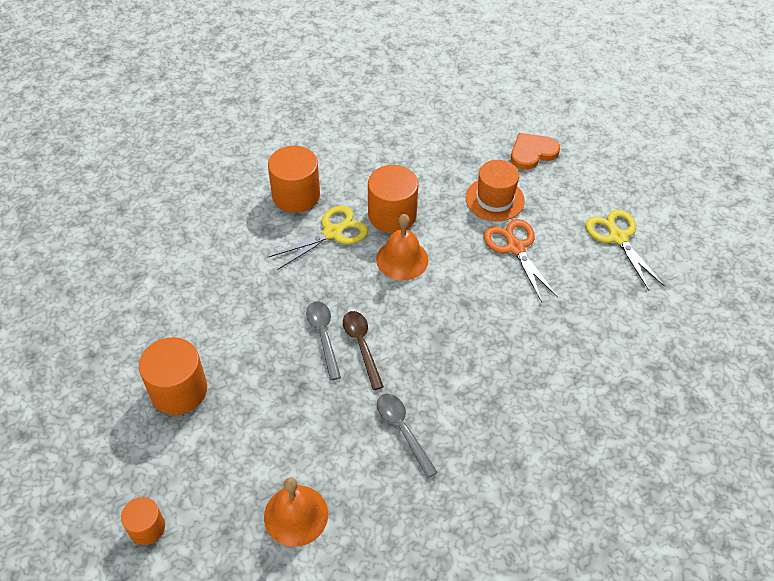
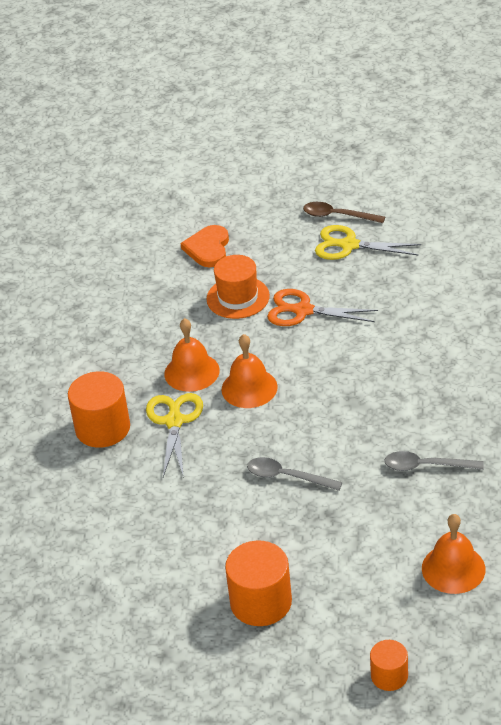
camera: 50 degrees left, 10 degrees down
(362, 346) = (319, 455): brown spoon -> brown spoon (337, 216)
(392, 215) = (191, 372): orange cylinder -> orange bell

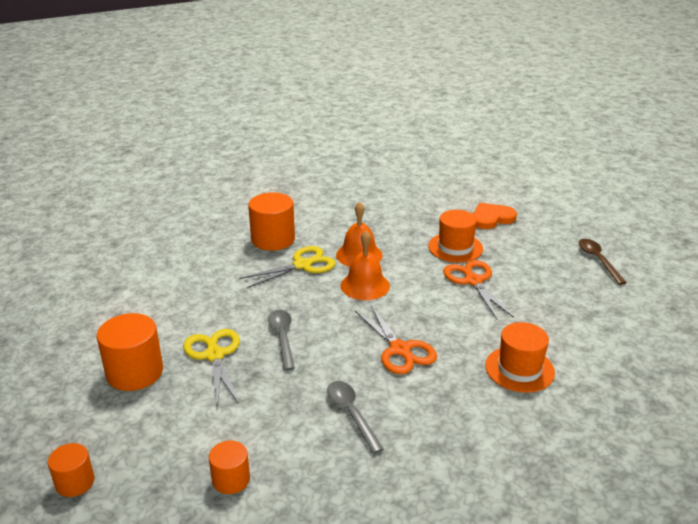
camera: 55 degrees right, 10 degrees down
(349, 245) = (572, 277): yellow scissors -> yellow scissors (214, 355)
(366, 402) = (400, 350): none -> orange scissors
(445, 340) = (519, 369): none -> orange hat
(453, 568) = (231, 479): orange bell -> orange cylinder

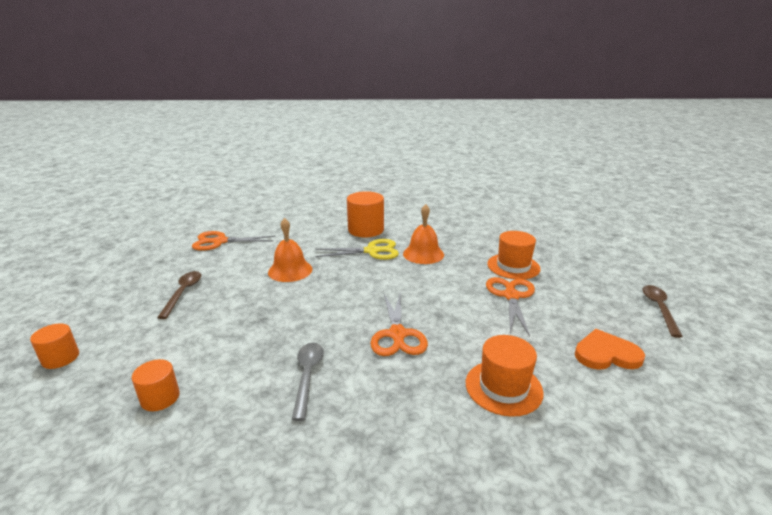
camera: 25 degrees right, 5 degrees down
(109, 298) = (220, 242): none -> orange scissors
(134, 372) = (183, 293): orange cylinder -> brown spoon
(214, 355) = (247, 297): yellow scissors -> none
(282, 337) = (309, 298): grey spoon -> none
(365, 285) = (409, 276): orange bell -> orange bell (290, 270)
(491, 218) = (564, 251): orange heart -> orange heart (606, 354)

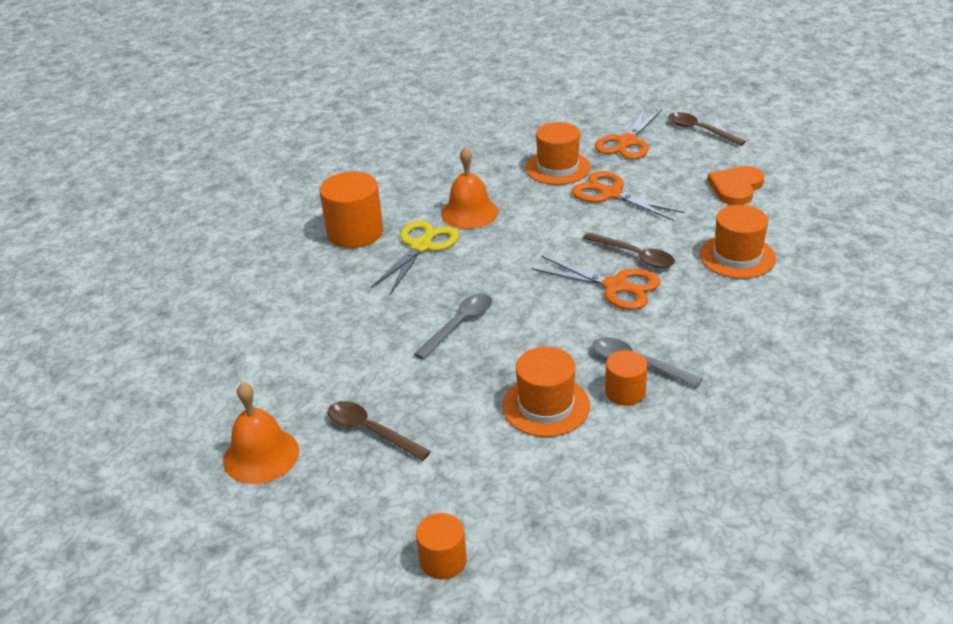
camera: 55 degrees left, 10 degrees up
(160, 398) = (595, 475): orange cylinder -> orange cylinder (625, 392)
(220, 242) = (237, 372): orange scissors -> orange scissors (627, 142)
(234, 348) = (546, 406): none -> orange hat
(290, 270) = (403, 325): orange bell -> orange bell (261, 455)
(303, 288) = (459, 325): none -> grey spoon
(445, 331) = (634, 256): none -> brown spoon

